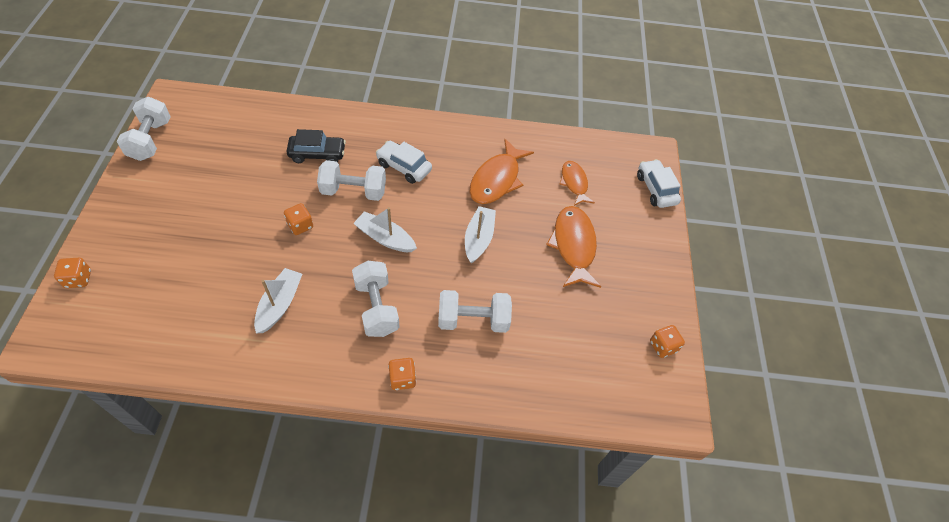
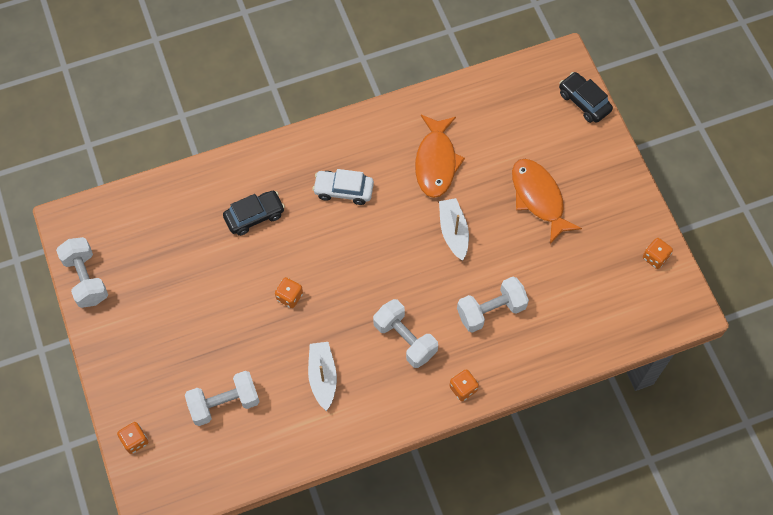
camera: 20 degrees left, 10 degrees up
(353, 191) = (314, 238): white dumbbell -> white dumbbell (224, 403)
(385, 238) = (372, 272): white boat -> none
(574, 183) = (507, 131): orange fish -> none
(656, 189) = (584, 102): white car -> black car

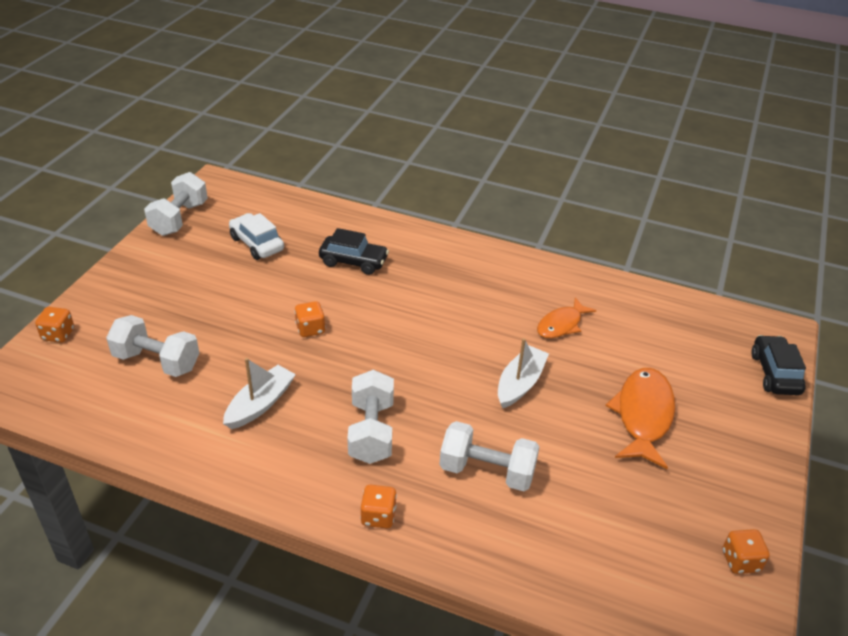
camera: 40 degrees right, 25 degrees down
(343, 190) = (450, 291): white car -> white car (257, 244)
(436, 162) = (561, 324): orange fish -> orange fish, size x0.63

